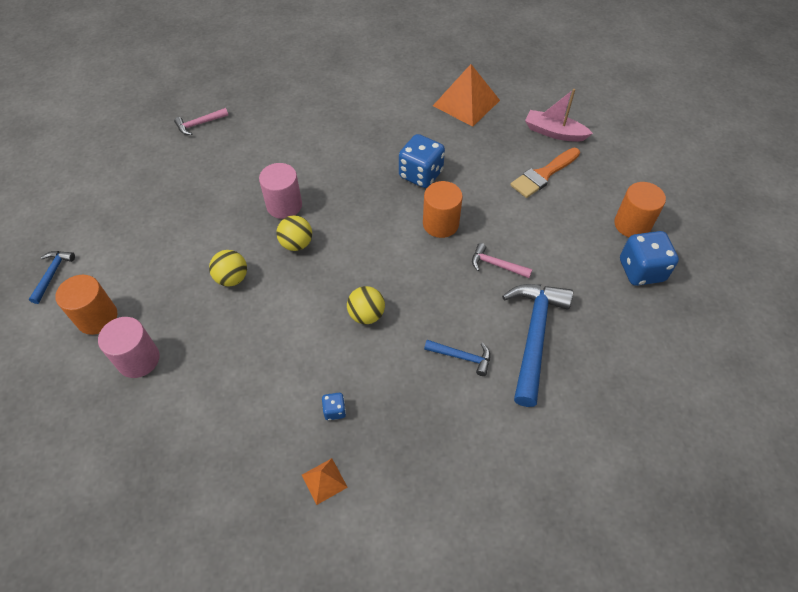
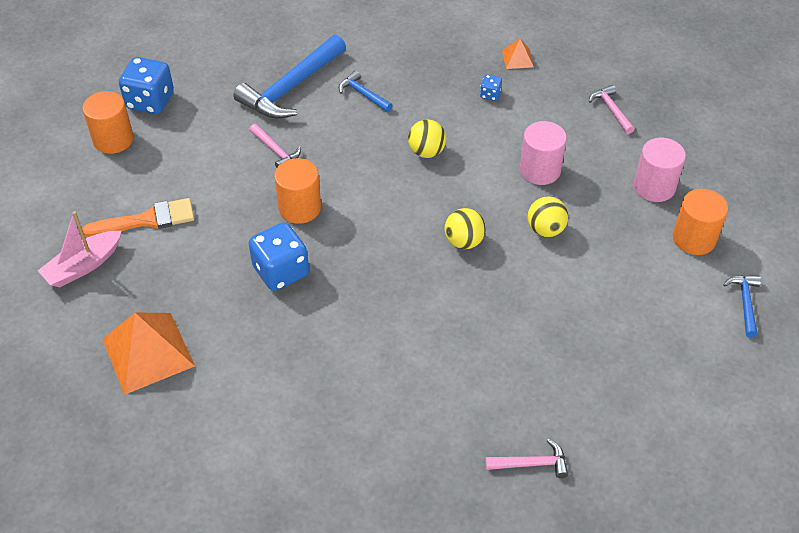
camera: 155 degrees left, 5 degrees down
(52, 274) = (744, 303): blue hammer -> blue hammer turned 150 degrees clockwise
(197, 444) = (611, 110): none -> pink hammer
(284, 205) = (459, 291): pink cylinder -> pink cylinder (540, 170)
(554, 132) = (83, 266): pink boat -> pink boat turned 90 degrees clockwise

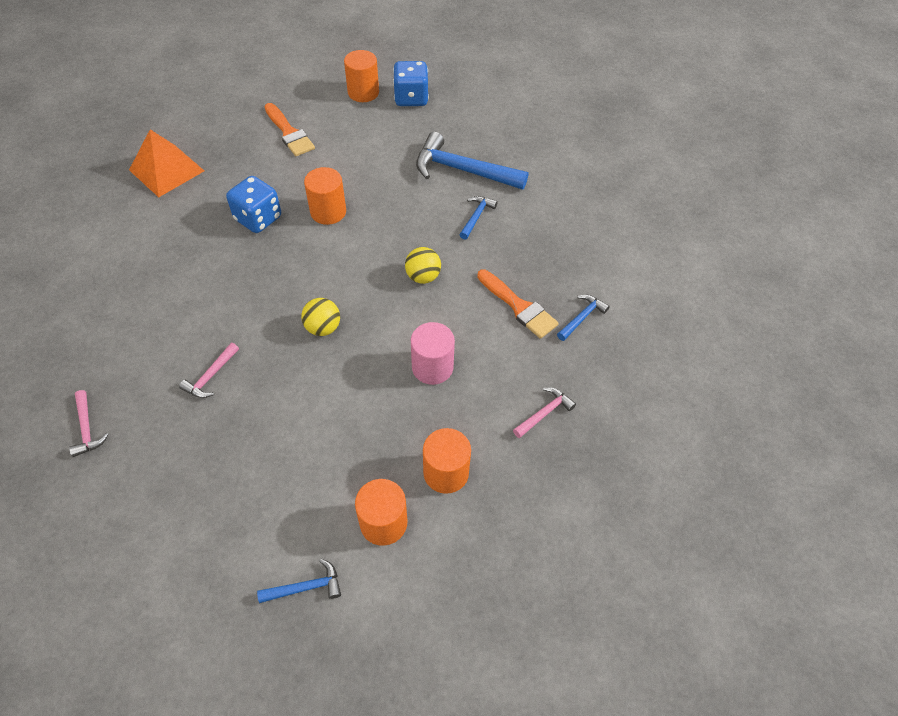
camera: 70 degrees right, 5 degrees up
(83, 266) = (237, 116): pink boat -> none
(276, 151) = (386, 181): pink hammer -> pink hammer (211, 376)
(490, 95) = (519, 306): blue dice -> orange brush
(517, 58) = (582, 317): orange pyramid -> blue hammer
(545, 229) = (356, 387): yellow ball -> none
(654, 187) = (446, 472): pink cylinder -> orange cylinder

